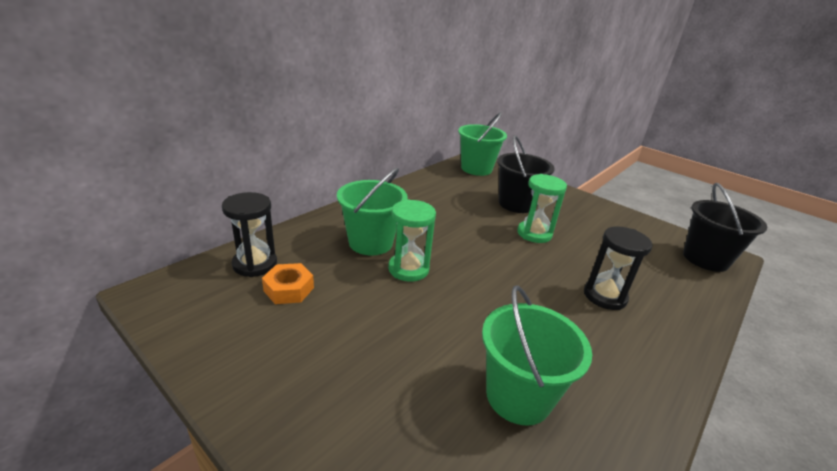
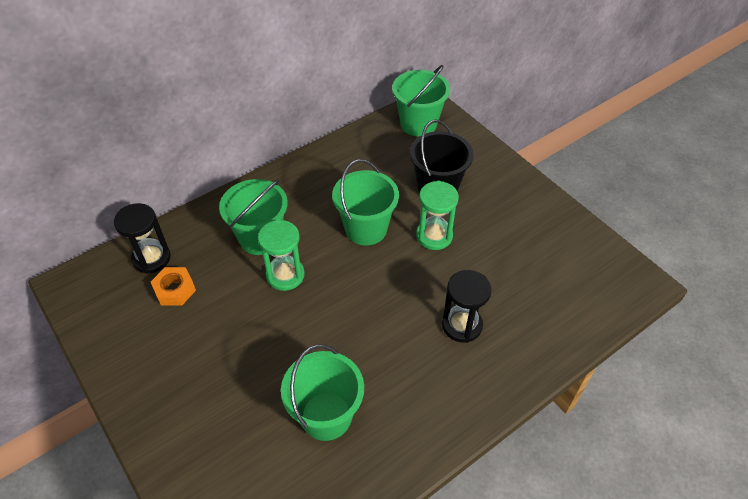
camera: 15 degrees right, 20 degrees up
(470, 232) = (366, 229): none -> green bucket
(705, 259) = (610, 286): black bucket -> none

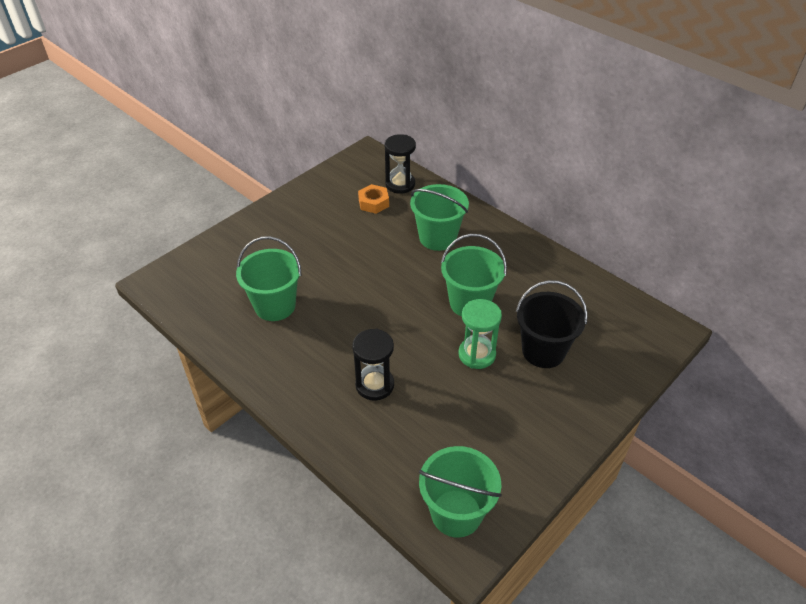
camera: 80 degrees right, 5 degrees down
(285, 275) = (402, 259): green hourglass -> none
(418, 124) = (635, 325): green bucket -> green bucket (456, 513)

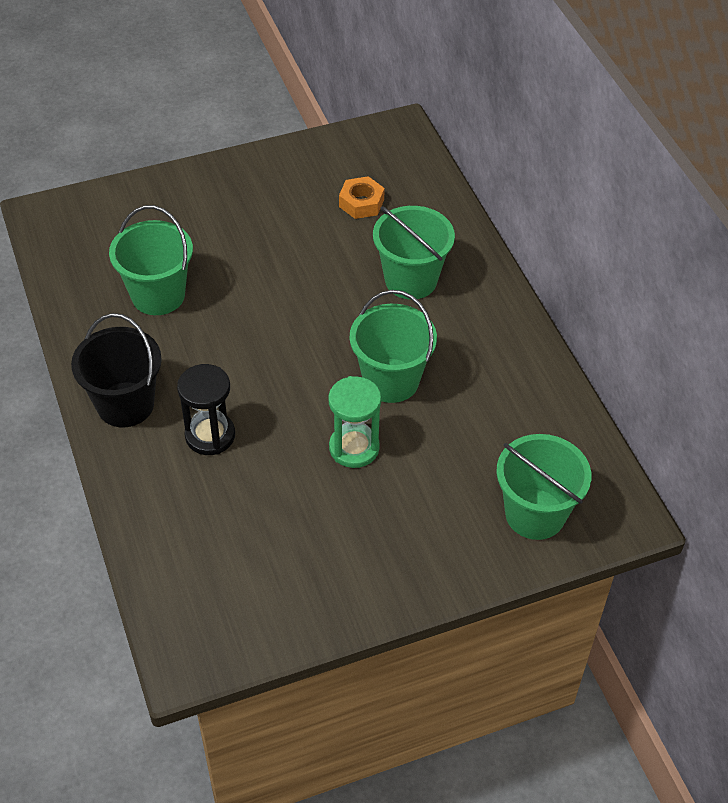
camera: 25 degrees right, 5 degrees up
(400, 184) = (413, 189): black hourglass -> none
(456, 513) = (203, 616): green bucket -> green bucket (535, 514)
(543, 351) = (439, 476): black bucket -> black bucket (125, 404)

